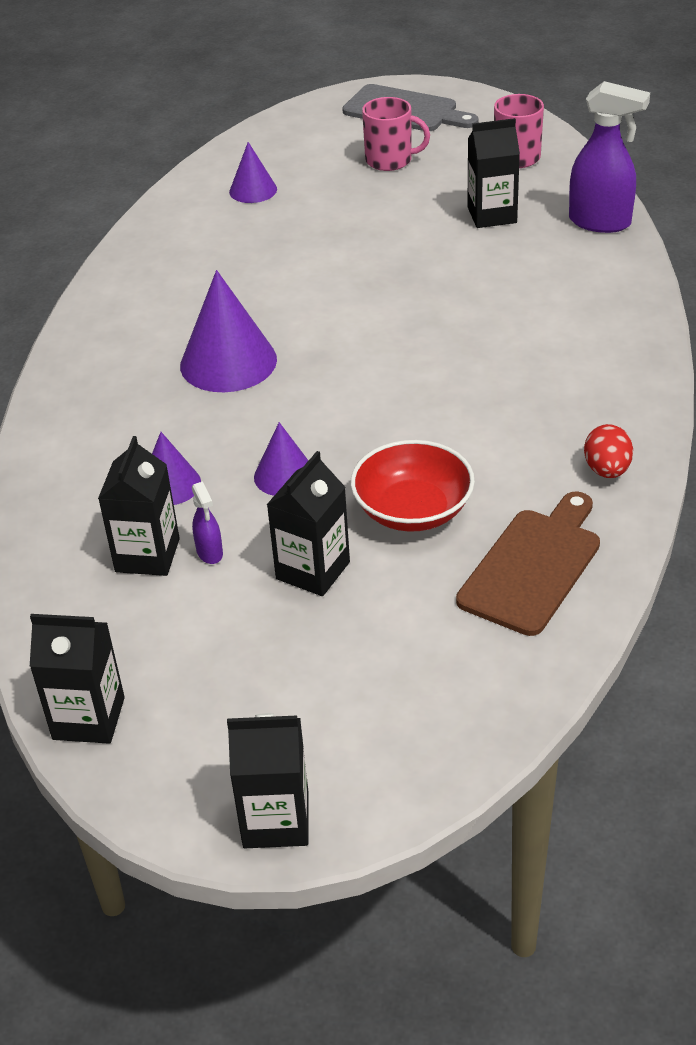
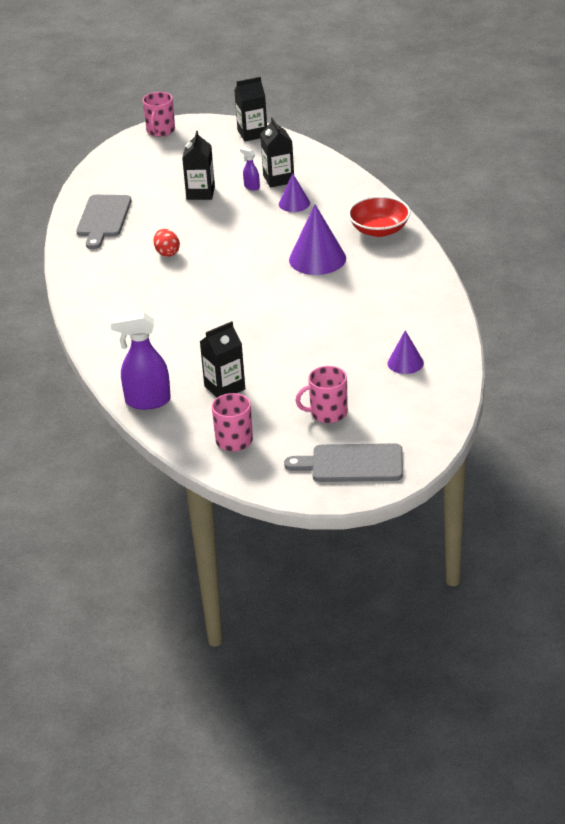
camera: 155 degrees right, 5 degrees down
(276, 820) = (160, 131): black carton -> pink mug
(284, 475) = (242, 220): purple cone -> none
(413, 510) = (170, 224): red bowl -> red bowl (379, 230)
(533, 566) = (103, 219): brown cutting board -> grey cutting board
(607, 470) = (85, 263): red egg -> red egg (167, 253)

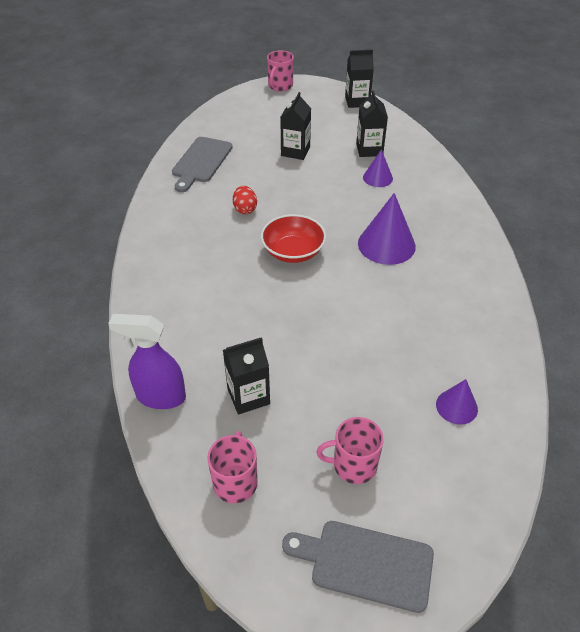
camera: 10 degrees right, 10 degrees up
(251, 187) = (343, 153): purple spray bottle -> none
(379, 230) = (454, 222): red bowl -> red bowl (293, 251)

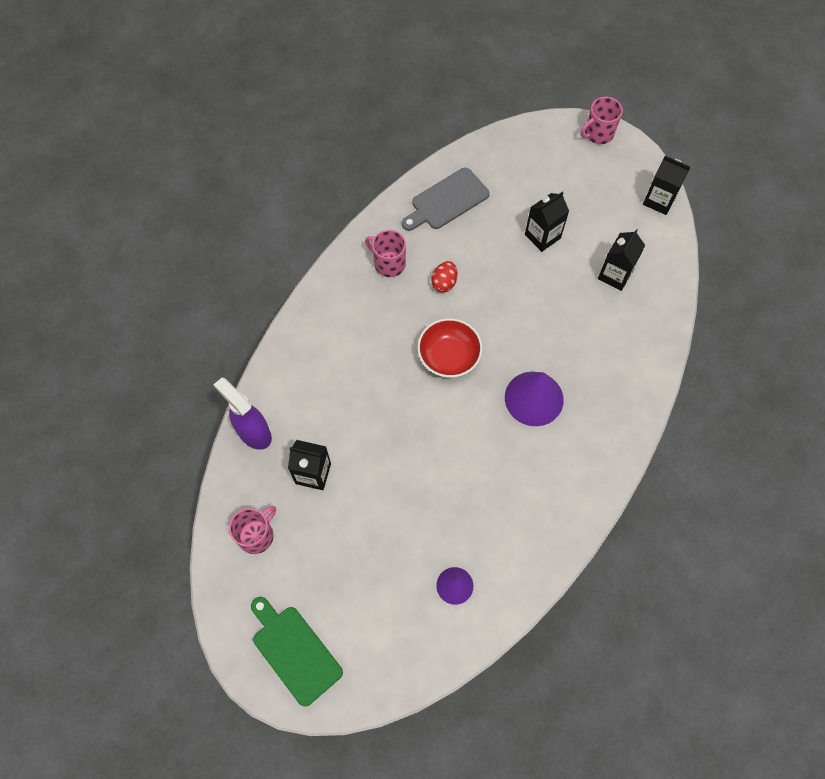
camera: 35 degrees right, 20 degrees up
(353, 465) = (342, 578): pink mug -> pink mug (388, 263)
(365, 564) = (294, 651): grey cutting board -> green cutting board
(377, 178) = (592, 315): purple cone -> none

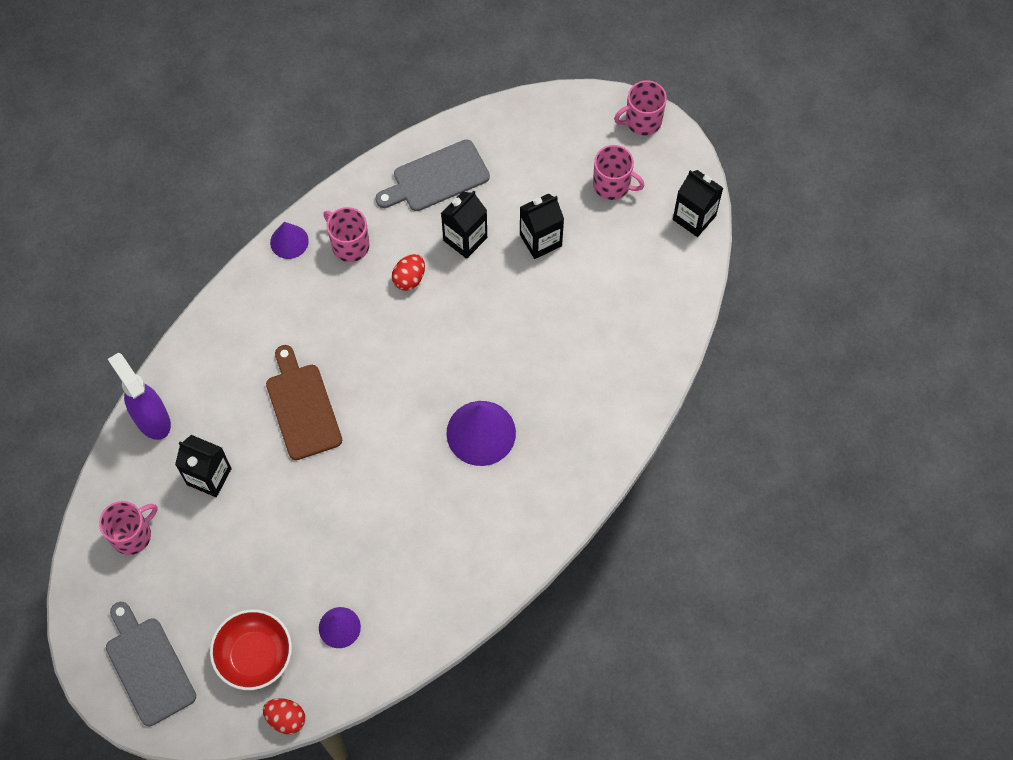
camera: 10 degrees right, 0 degrees up
(294, 651) = (148, 666): green cutting board -> grey cutting board
(338, 268) = (289, 241): none -> purple cone
(379, 401) = (302, 407): none -> brown cutting board
(427, 676) = (286, 718): none -> red egg
(449, 356) = (394, 367): red bowl -> red bowl (254, 655)
(588, 185) = (612, 185): none -> pink mug
(615, 275) = (615, 301): black carton -> black carton (465, 239)

